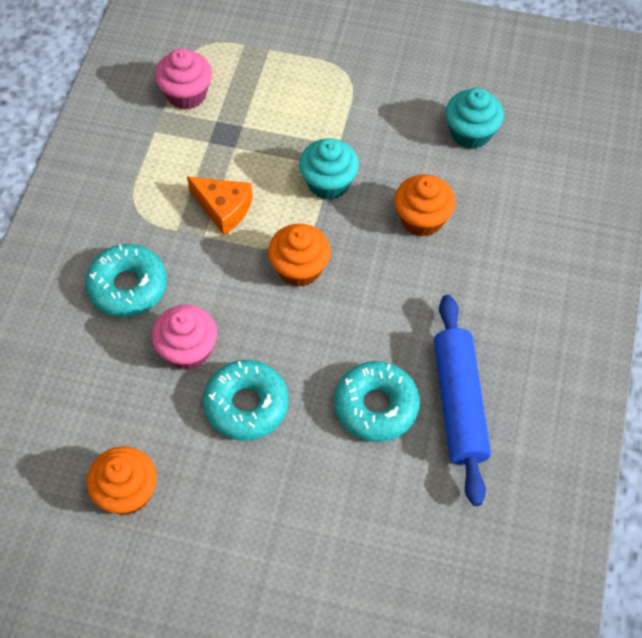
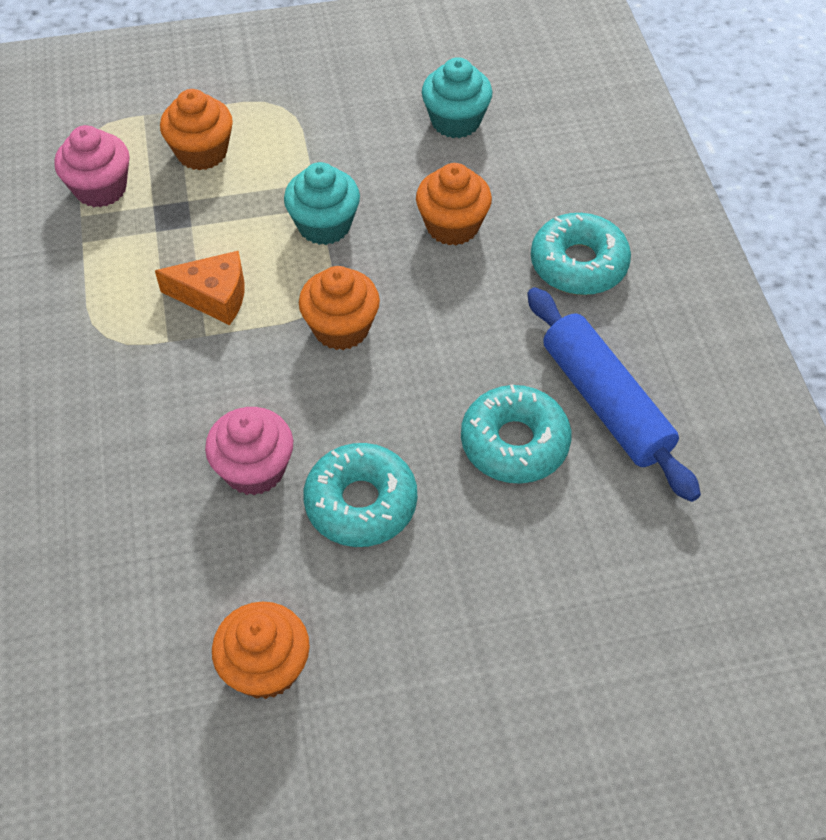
camera: 25 degrees left, 5 degrees down
(128, 286) = (139, 426): turquoise donut -> turquoise donut (578, 264)
(270, 91) = (202, 152): none -> orange cupcake

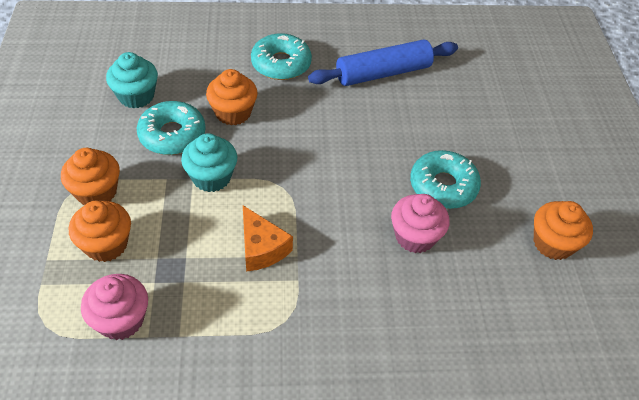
camera: 85 degrees left, 5 degrees down
(213, 296) = (261, 248): orange cheese -> orange cheese turned 135 degrees clockwise
(341, 328) = (307, 179): orange cupcake -> orange cupcake (96, 192)
(514, 443) = (406, 113): turquoise donut -> turquoise donut (172, 135)

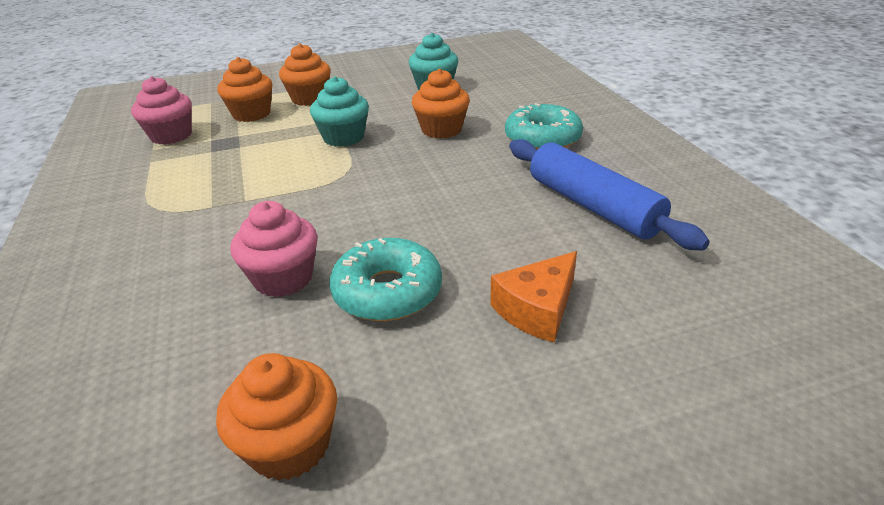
camera: 80 degrees right, 15 degrees down
(172, 135) = (392, 111): turquoise donut -> none
(261, 248) = (254, 179): orange cheese -> orange cheese (537, 309)

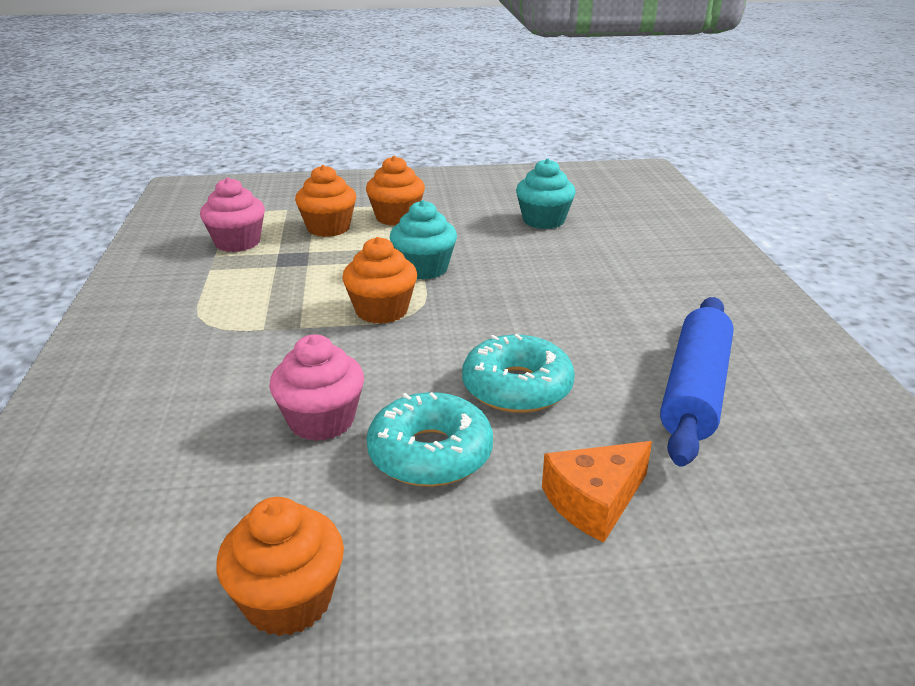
camera: 10 degrees right, 5 degrees down
(441, 130) = (539, 273): orange cupcake -> orange cupcake (381, 311)
(542, 138) = (657, 300): turquoise donut -> turquoise donut (517, 387)
(593, 206) = (695, 390): blue rolling pin -> blue rolling pin turned 45 degrees clockwise

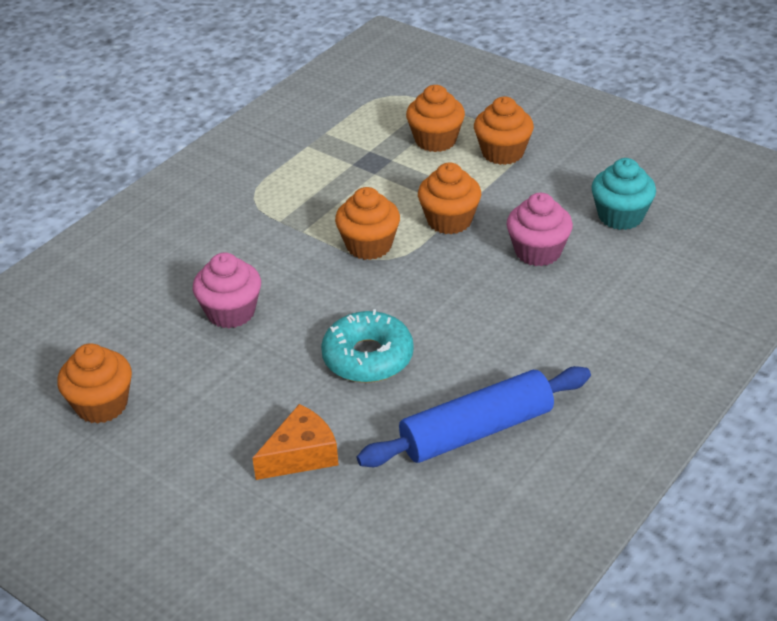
camera: 45 degrees right, 10 degrees up
(237, 243) = (354, 125): pink cupcake -> pink cupcake (538, 251)
(424, 269) = (449, 220): turquoise cupcake -> orange cupcake
(430, 453) = (258, 370): turquoise donut -> none
(594, 501) = (301, 455): orange cheese -> orange cheese turned 135 degrees clockwise

